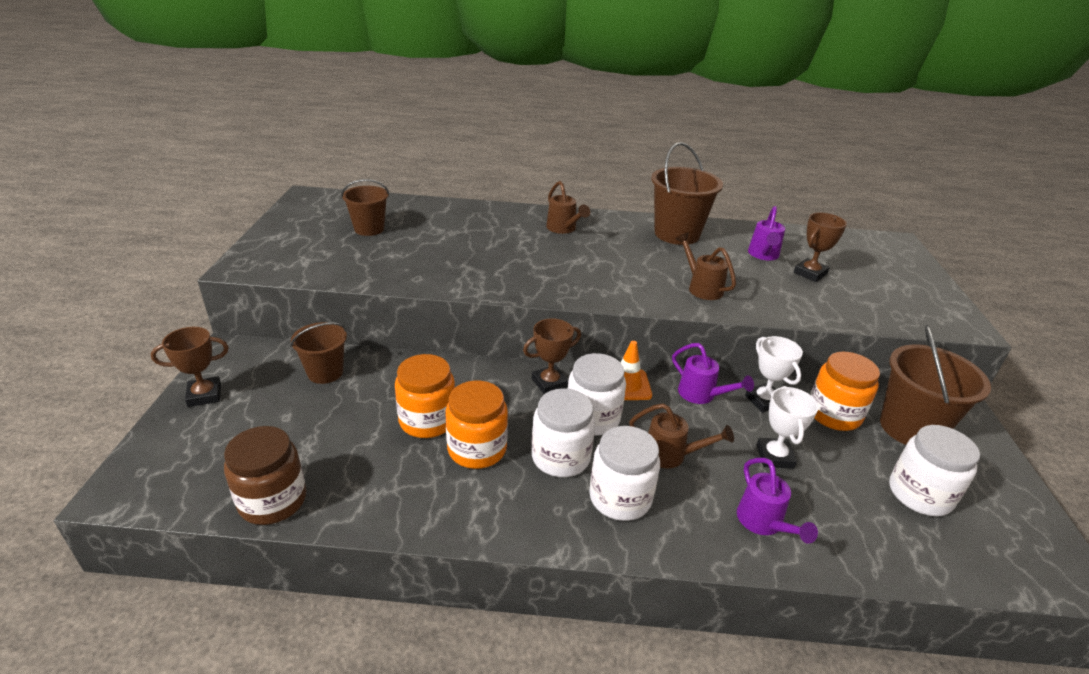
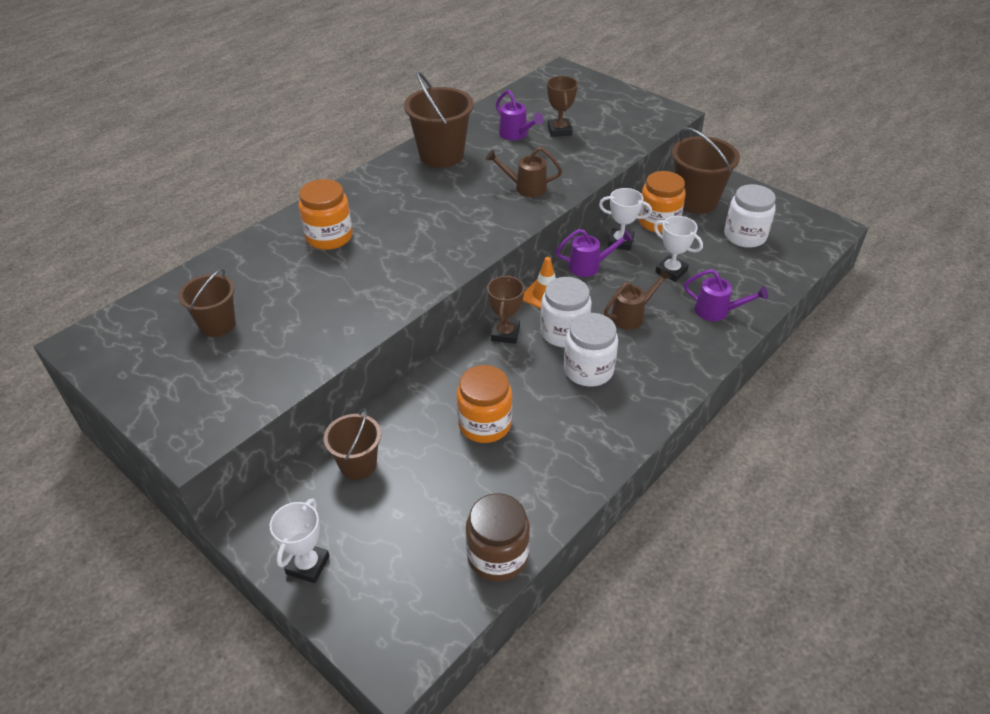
camera: 50 degrees left, 10 degrees up
(204, 395) = (308, 565): brown trophy -> white trophy
(477, 449) = (542, 410): orange jar -> orange jar (329, 237)
(563, 229) = (363, 207): brown watering can -> none
(620, 498) = (648, 361): white jar -> none

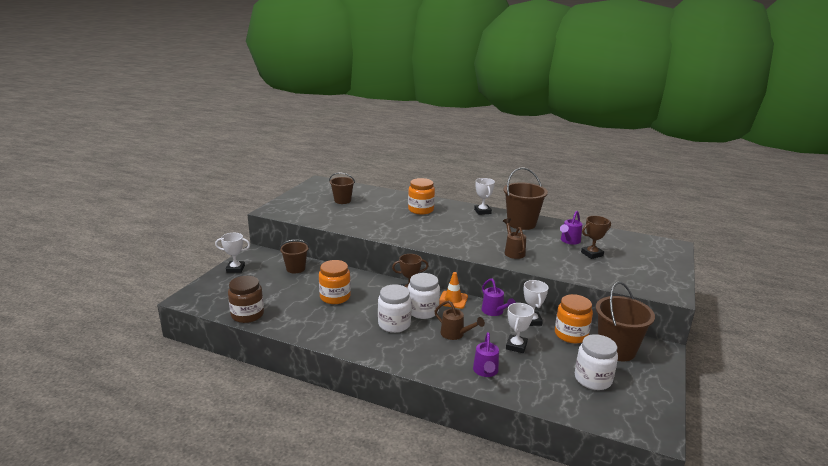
camera: 70 degrees right, 20 degrees down
(378, 177) = (482, 211): none -> white trophy

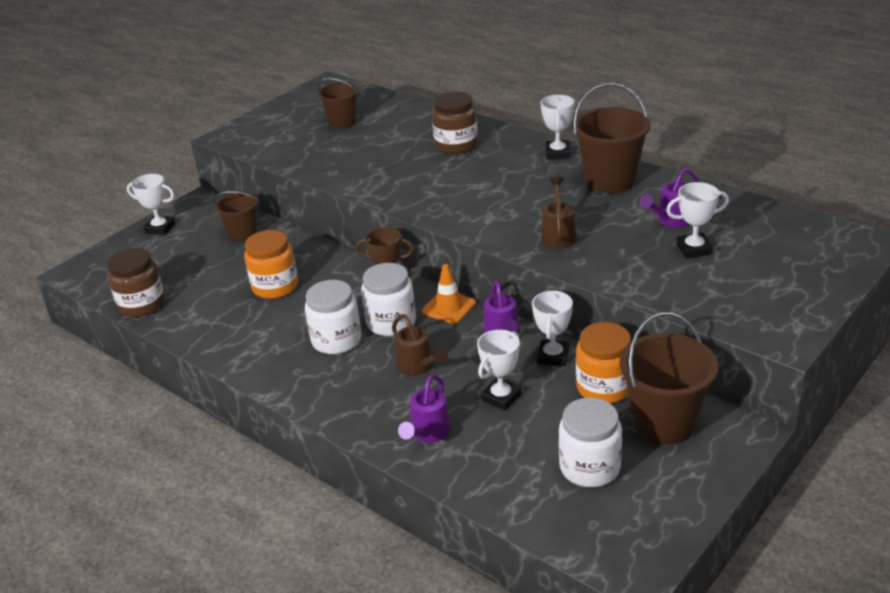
camera: 20 degrees right, 10 degrees up
(421, 210) = (456, 145): orange jar -> brown jar
(592, 254) = (694, 249): brown trophy -> white trophy

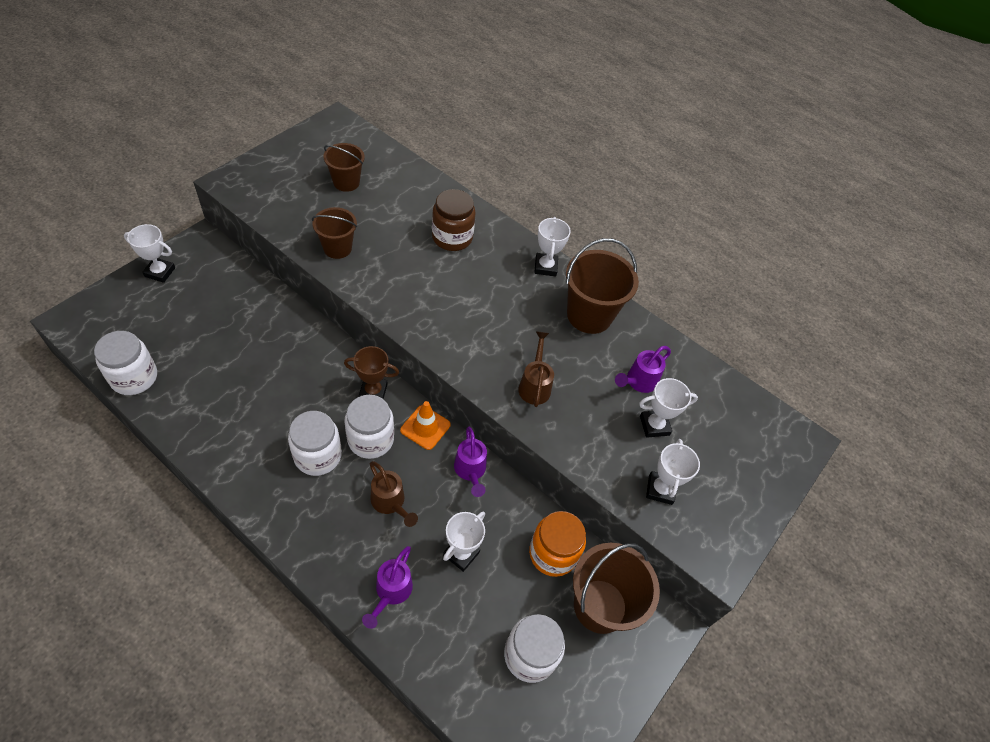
camera: 10 degrees left, 20 degrees up
(142, 304) = (134, 377): brown jar -> white jar
(243, 234) = (241, 294): brown bucket -> brown bucket (337, 248)
(275, 286) = (266, 373): orange jar -> none
(553, 356) = (512, 506): white trophy -> white trophy (660, 489)

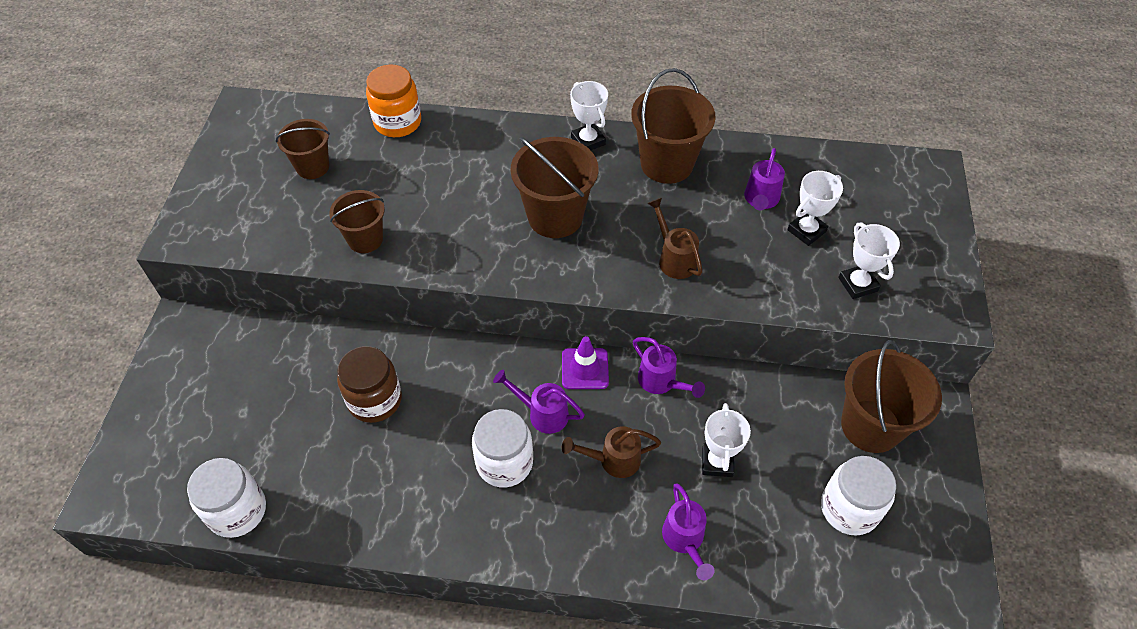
camera: 25 degrees left, 0 degrees up
(160, 272) = (163, 385): white trophy -> none
(370, 439) = (542, 413): white jar -> purple watering can
(373, 391) = (505, 366): brown trophy -> none
(390, 503) = (613, 460): brown watering can -> brown watering can turned 150 degrees clockwise
(425, 427) = (585, 369): orange traffic cone -> purple traffic cone
(452, 237) = (473, 163): brown jar -> brown jar (375, 400)
(475, 306) = (555, 217): none -> brown bucket
(553, 553) = (795, 407): orange jar -> orange jar (397, 122)

